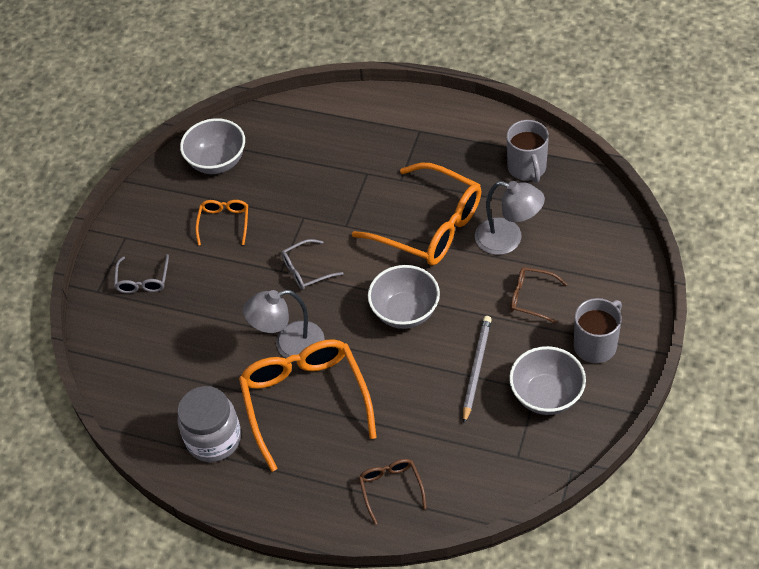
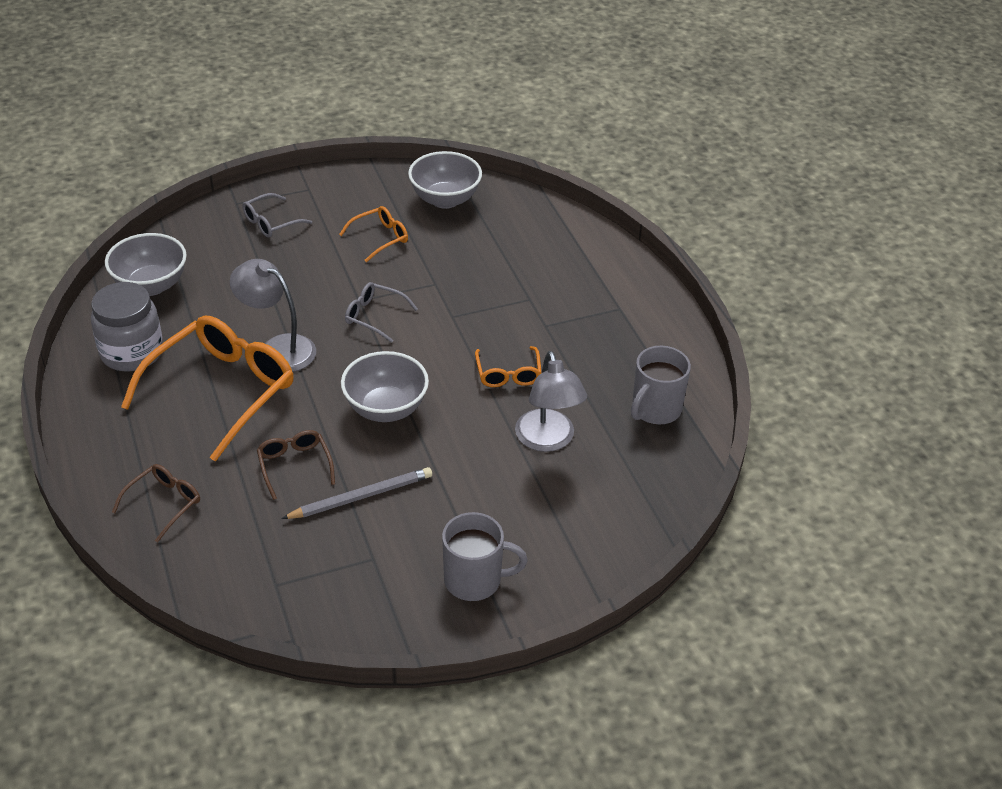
camera: 45 degrees right, 10 degrees down
(429, 226) = (508, 374): orange glasses -> orange glasses, size x0.48
(531, 298) = (489, 496): brown glasses -> brown glasses (294, 466)
(546, 395) = (373, 570): grey bowl -> grey bowl (151, 285)

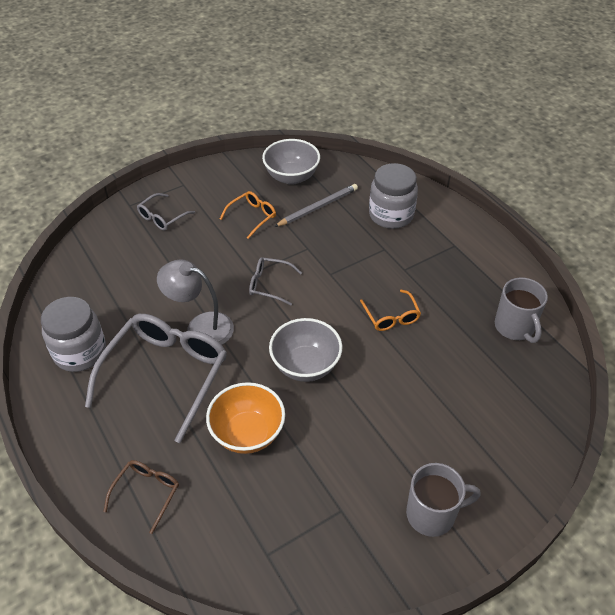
camera: 10 degrees left, 5 degrees up
(151, 285) = (80, 288): grey bowl -> none
(221, 391) = (166, 374): orange glasses -> grey glasses
(294, 466) = (247, 433): brown glasses -> orange bowl
(361, 496) = (312, 452): grey pencil -> grey pencil (318, 207)
(548, 440) = (443, 370): grey lamp -> none
(553, 262) = (391, 215): none -> grey jar
(655, 409) = (515, 327): grey mug -> grey mug turned 45 degrees counterclockwise

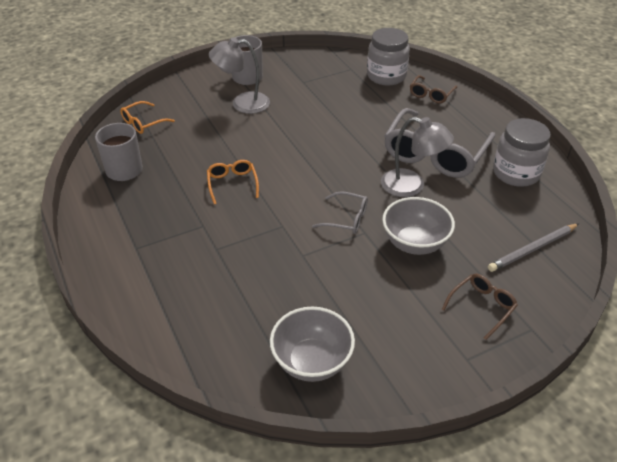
camera: 175 degrees left, 5 degrees down
(162, 217) = (482, 307): grey glasses -> brown glasses
(247, 433) = (364, 117): orange bowl -> none
(252, 217) = (367, 300): orange glasses -> orange glasses (143, 123)
(305, 366) = (317, 153): grey bowl -> grey bowl (414, 243)
(318, 207) = (282, 308): grey pencil -> grey pencil (533, 249)
(391, 215) = (193, 290): grey jar -> grey jar (386, 76)
(419, 450) = (242, 103): none -> grey lamp

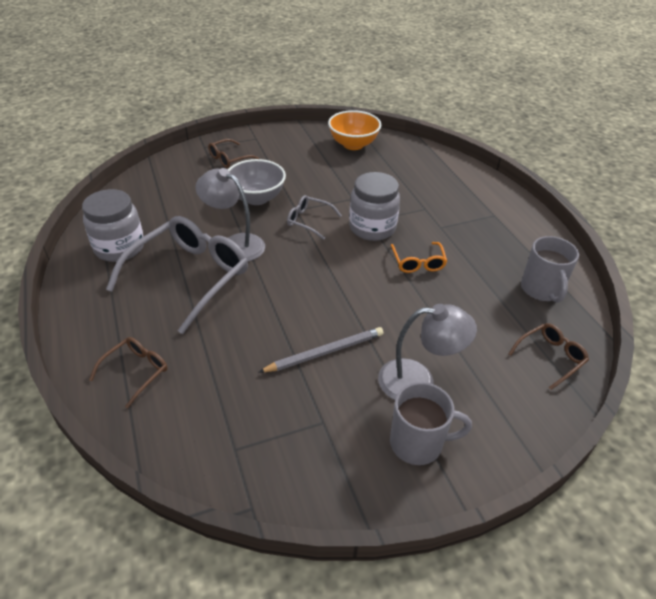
camera: 175 degrees left, 0 degrees up
(143, 123) = (550, 357): orange glasses -> brown glasses
(312, 362) = (353, 144): grey bowl -> orange bowl
(386, 76) = (183, 421): grey jar -> grey jar (372, 228)
(533, 249) = (163, 186): grey pencil -> grey pencil (325, 352)

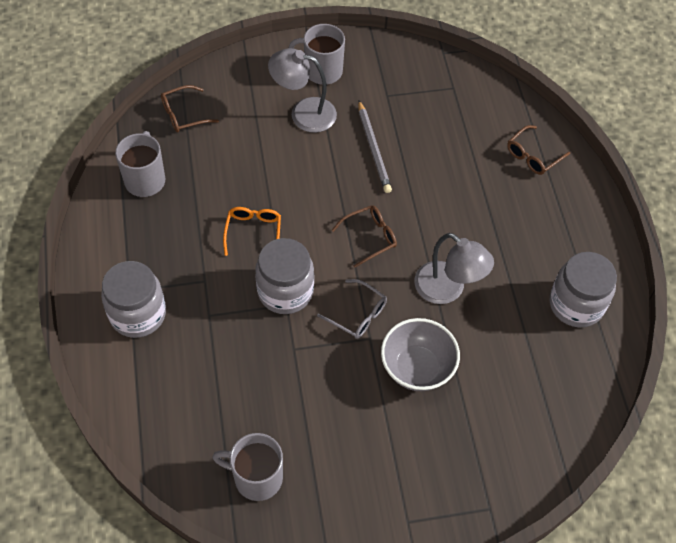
camera: 170 degrees left, 15 degrees up
(190, 277) = (495, 250): grey glasses -> none
(229, 159) = (451, 467): brown glasses -> brown glasses (370, 237)
(325, 352) = (374, 149): grey pencil -> grey pencil turned 90 degrees counterclockwise
(353, 144) = (256, 477): orange bowl -> grey mug
(477, 203) = (138, 314): none -> grey jar

